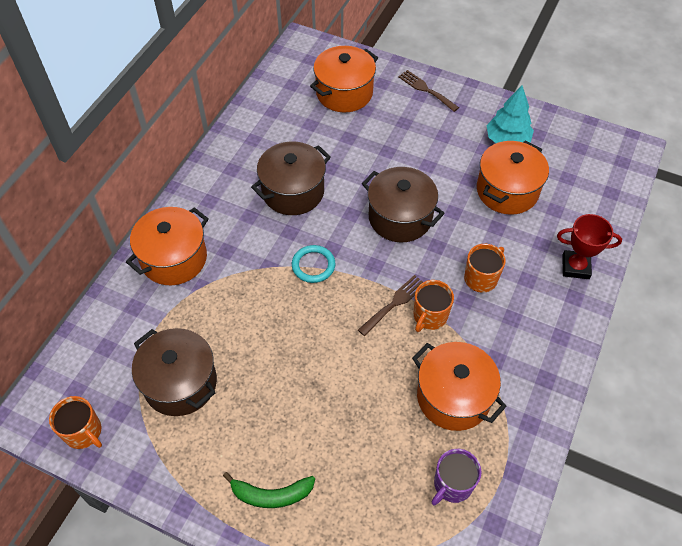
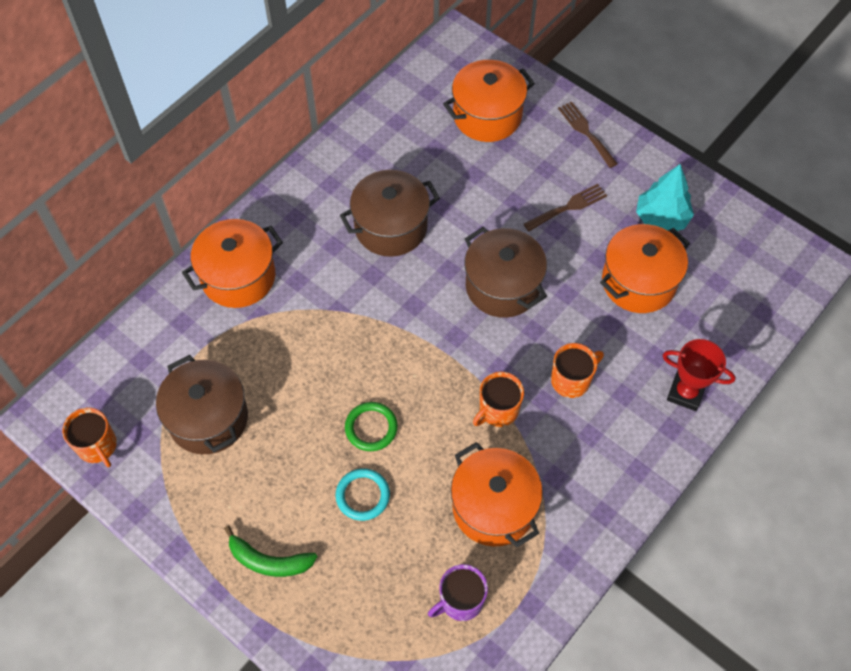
camera: 15 degrees right, 5 degrees up
(313, 265) = (387, 320): turquoise ring -> turquoise ring (362, 495)
(327, 356) = (371, 428): none -> green ring
(394, 303) = (463, 386): brown fork -> brown fork (568, 207)

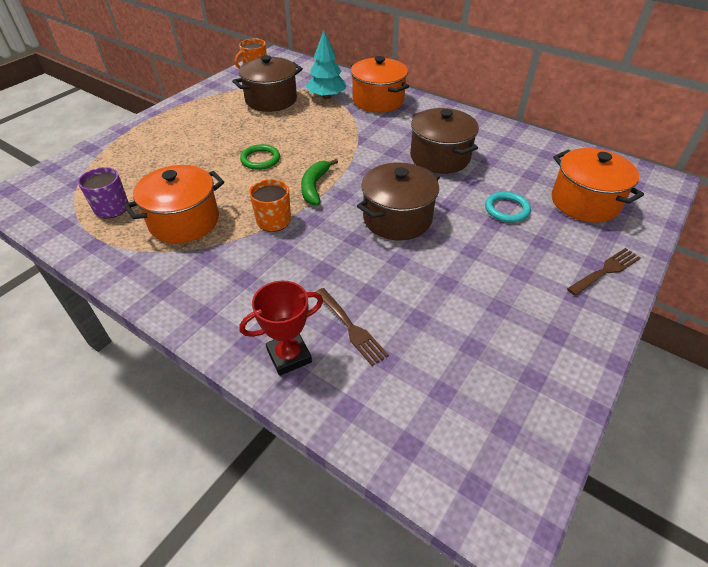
camera: 85 degrees right, 15 degrees down
(268, 561) = (168, 127): green banana -> green banana (314, 186)
(362, 495) = (207, 159): turquoise ring -> turquoise ring (507, 209)
(568, 207) = (501, 259): brown fork -> brown fork (351, 328)
(571, 380) = (303, 265): orange mug -> none
(638, 282) = (424, 315): orange pot -> none
(661, 218) = (517, 336): turquoise tree -> turquoise tree (326, 97)
(685, 393) = (289, 356): red trophy -> red trophy turned 45 degrees clockwise

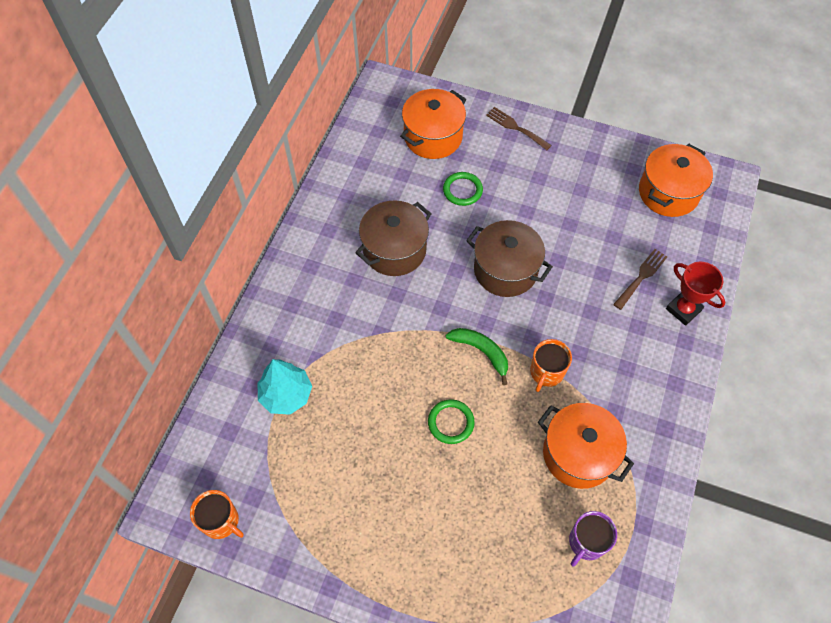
camera: 105 degrees left, 15 degrees up
(271, 100) = (309, 462): brown pot -> none
(314, 186) = (481, 352): green banana -> green banana turned 135 degrees counterclockwise
(378, 100) = (284, 332): orange pot -> orange pot (668, 193)
(507, 209) = (462, 190): turquoise ring -> green ring

